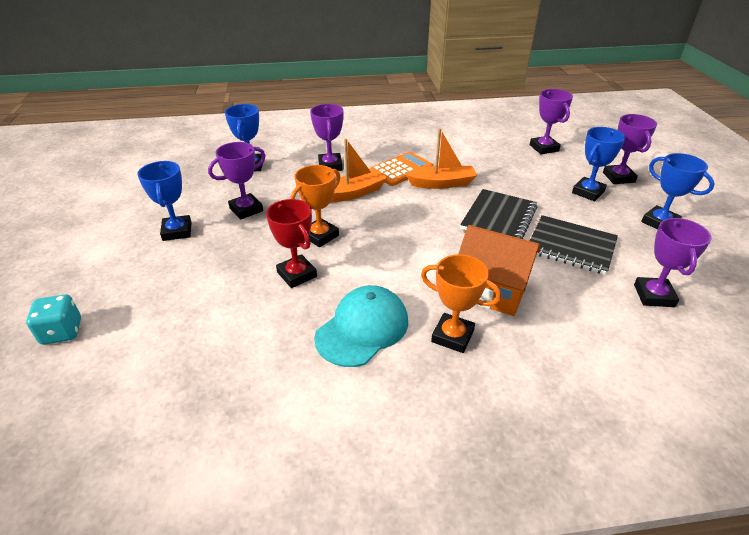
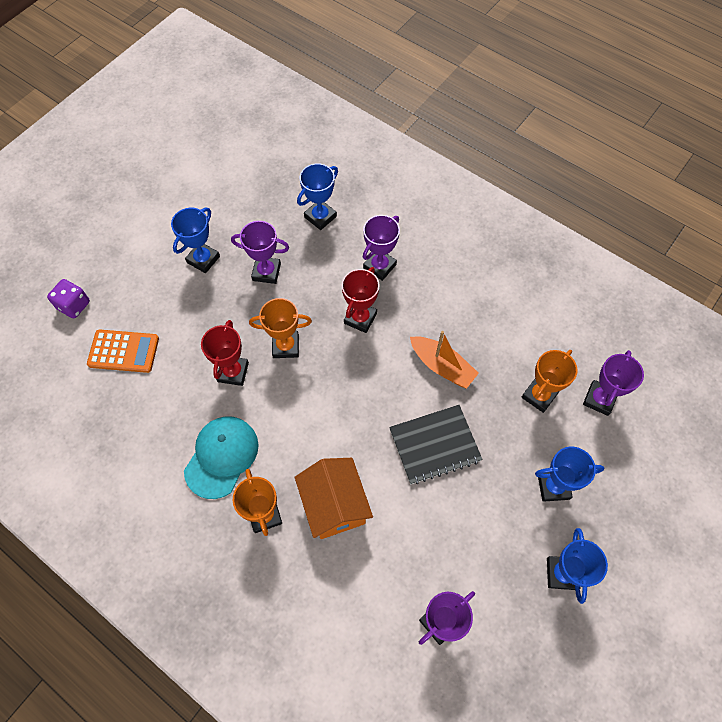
camera: 45 degrees right, 25 degrees up
(62, 332) = (74, 305): turquoise dice -> purple dice
(354, 193) = (360, 318): orange boat -> red trophy
(362, 329) = (221, 457): turquoise cap -> turquoise cap turned 60 degrees counterclockwise
(401, 169) = (430, 319): orange calculator -> orange calculator (123, 351)
(514, 164) = (539, 395): none -> orange trophy
(570, 246) = (448, 524): black notebook -> none
(618, 177) = (612, 496): purple trophy -> none

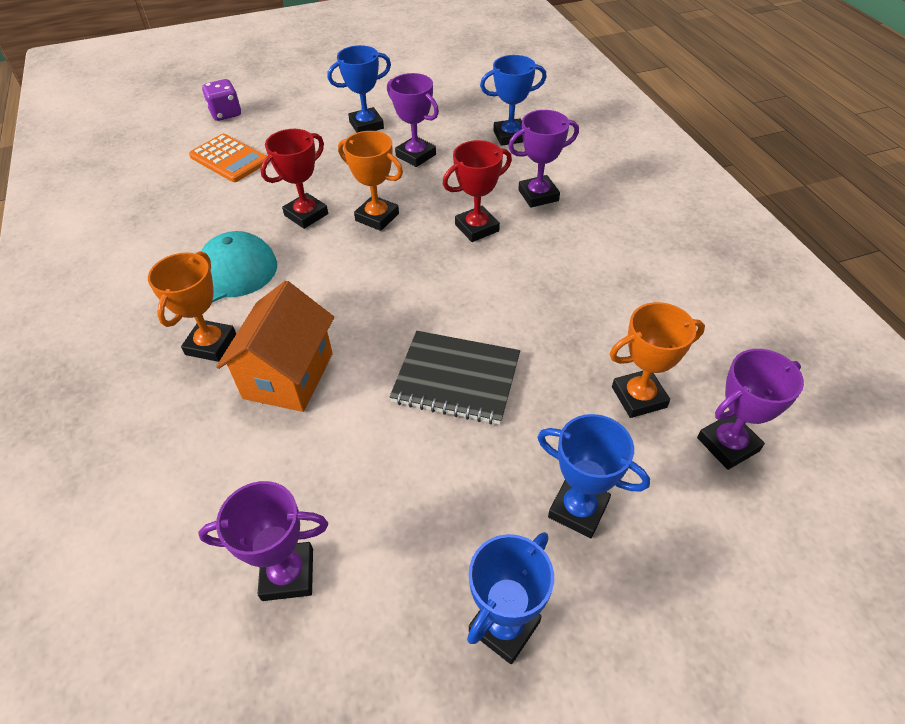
camera: 35 degrees right, 15 degrees down
(442, 366) = (533, 309): orange boat -> none

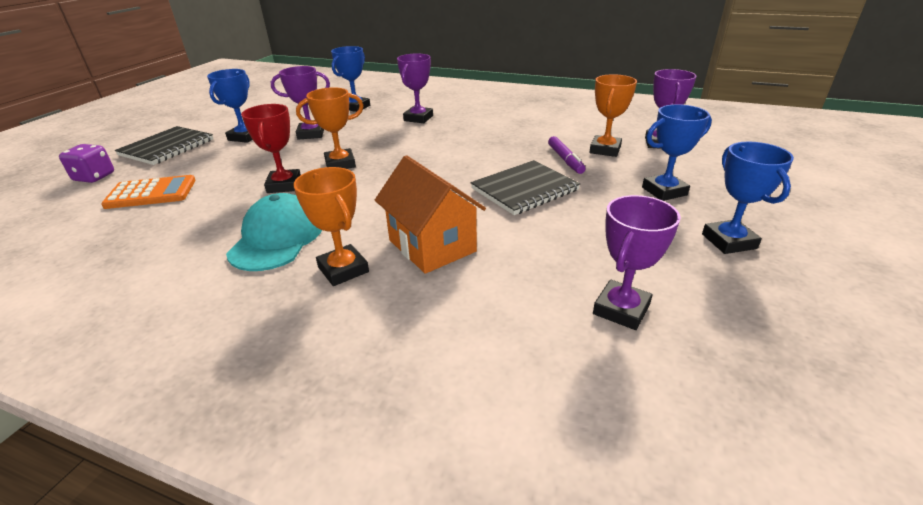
camera: 50 degrees left, 15 degrees down
(303, 104) = (167, 147): none -> black notebook
(477, 228) = (411, 141): red trophy -> none
(567, 374) = (565, 160): none -> purple marker

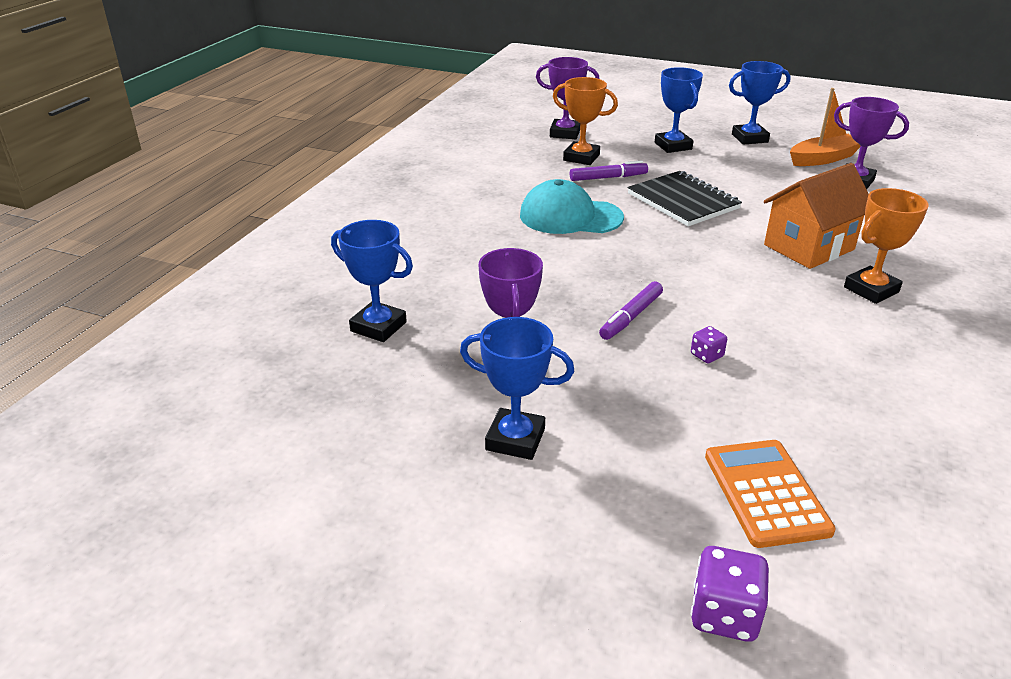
camera: 90 degrees left, 0 degrees up
(167, 147) = (565, 547): black notebook -> none
(277, 238) = (837, 338): turquoise cap -> turquoise cap (570, 216)
(284, 185) = (706, 355): red trophy -> purple dice
(340, 164) = (631, 317): orange trophy -> purple marker
(418, 118) = (456, 263): purple trophy -> none
(692, 294) = (823, 159): none -> orange boat

